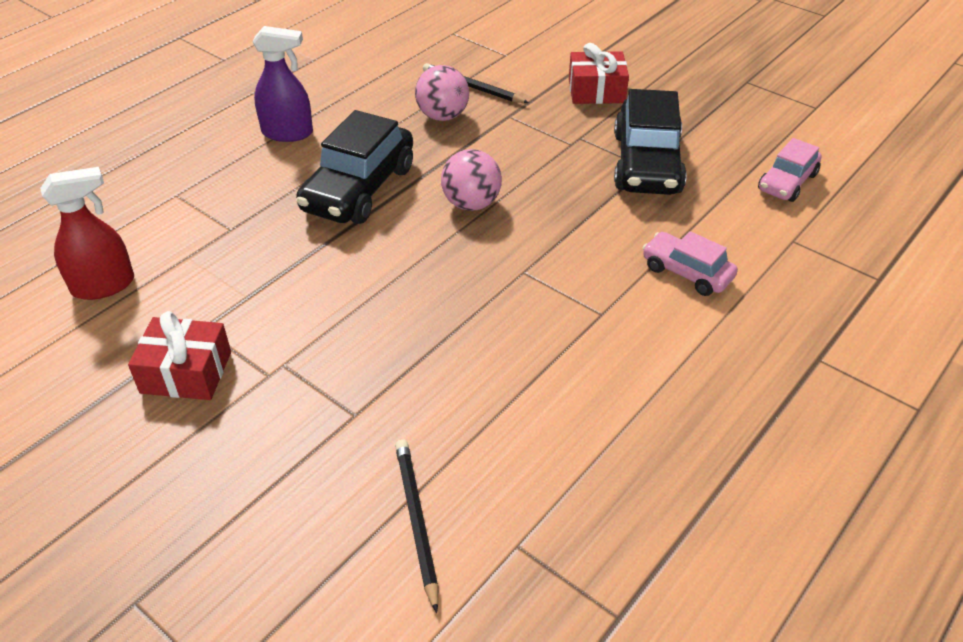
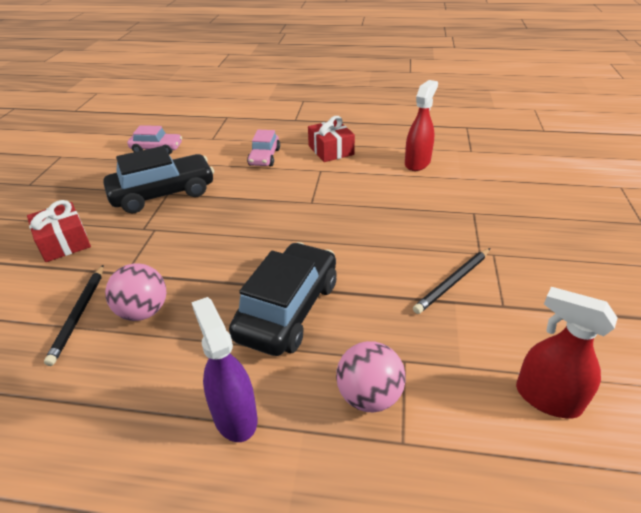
camera: 120 degrees left, 5 degrees down
(186, 372) = (538, 289): red gift -> red gift (331, 150)
(359, 189) = (288, 310): black car -> black car turned 60 degrees counterclockwise
(416, 521) = (496, 174): black pencil -> black pencil (453, 282)
(471, 204) = (262, 245): pink ball -> pink ball (369, 396)
(535, 437) = (417, 163): none -> red spray bottle

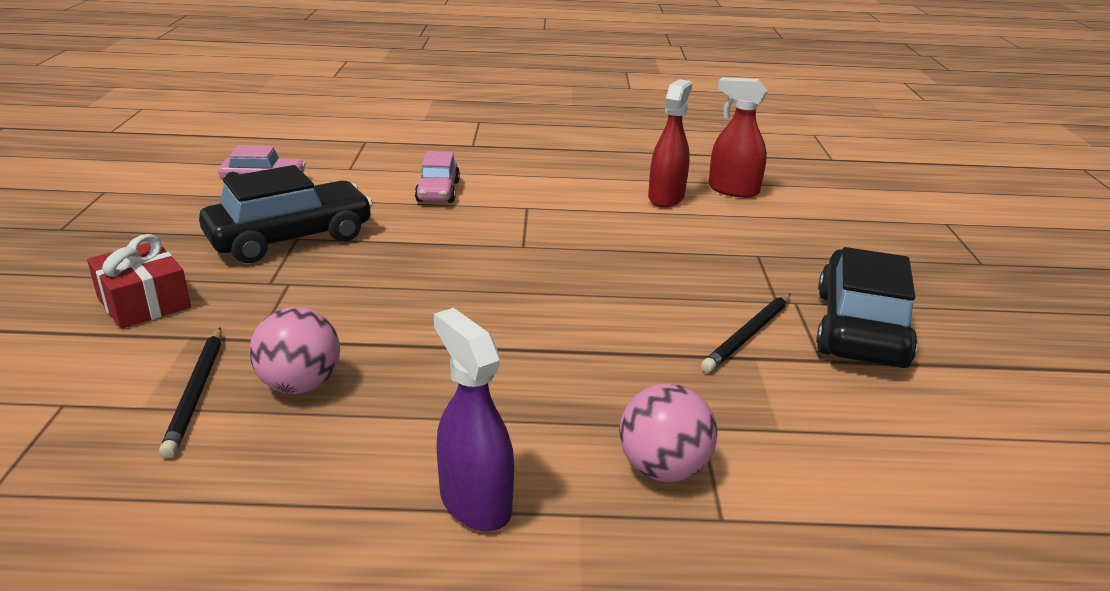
camera: 10 degrees left, 10 degrees down
(288, 310) = (521, 375): black car -> black car (860, 328)
(331, 150) = (536, 183): red gift -> none
(547, 398) = (901, 458): red spray bottle -> red spray bottle (733, 190)

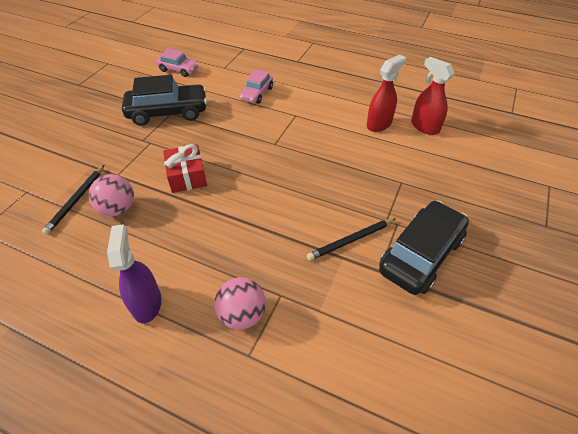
camera: 25 degrees right, 20 degrees up
(144, 302) = (86, 139): red gift -> red gift (187, 176)

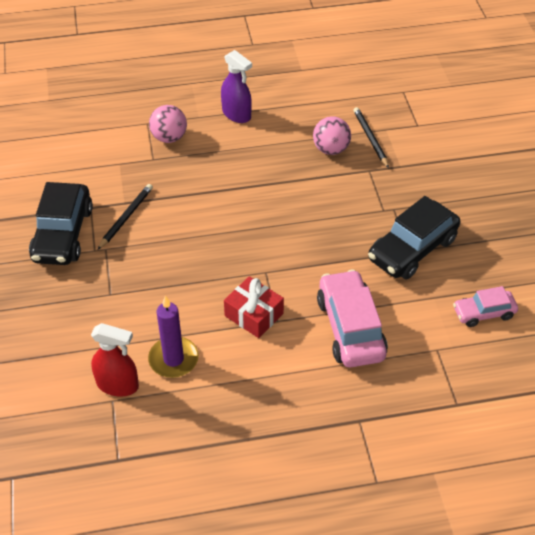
camera: 145 degrees right, 0 degrees up
(187, 176) = (310, 199): red gift -> red gift (254, 315)
(257, 94) = (350, 328): pink car -> pink car, size x1.74
(379, 124) = (173, 359): red spray bottle -> purple candle

